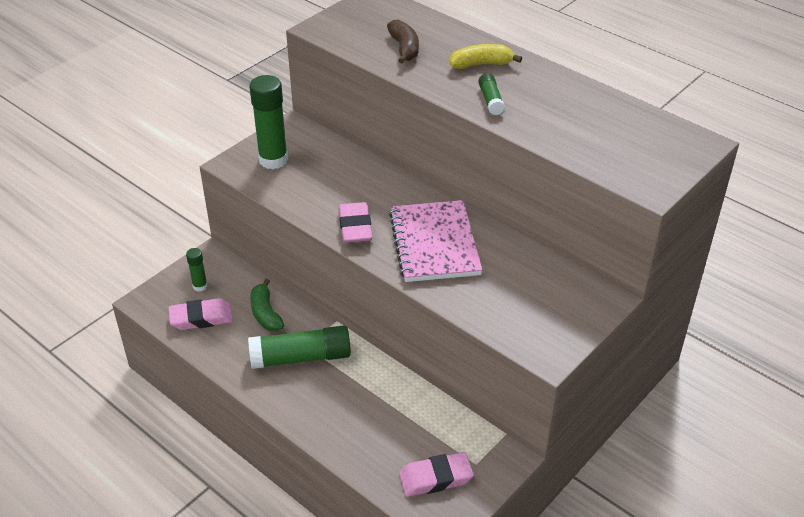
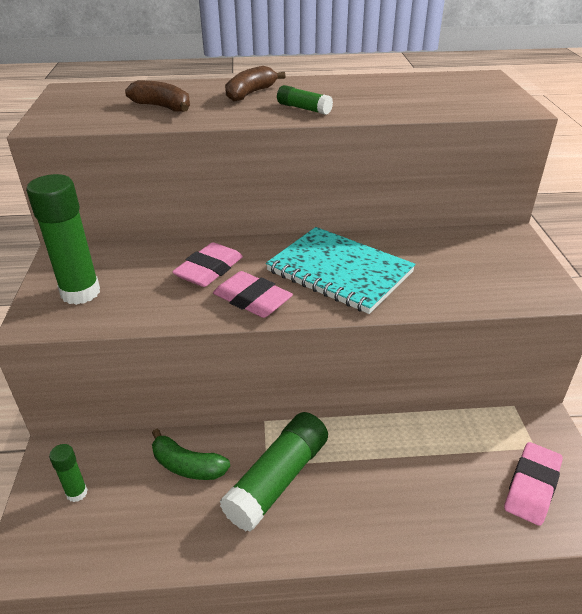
camera: 45 degrees left, 5 degrees down
(201, 318) = (120, 525): pink eraser -> pink eraser (209, 270)
(434, 243) = (339, 272): pink notebook -> turquoise notebook
(481, 64) = (250, 93): yellow banana -> brown banana

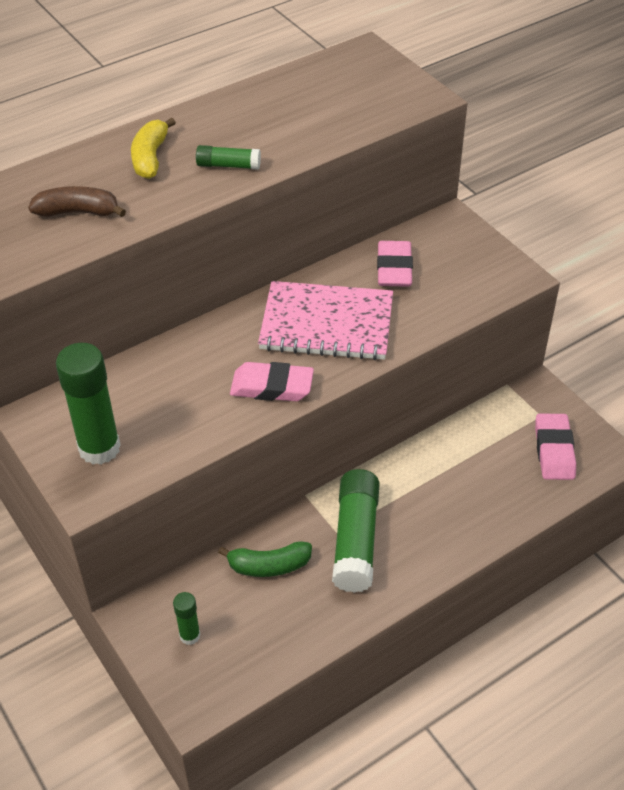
camera: 30 degrees left, 10 degrees up
(209, 270) = (203, 371): pink eraser -> pink eraser (394, 269)
(250, 93) = (150, 158): brown banana -> yellow banana
(339, 272) = (326, 324): turquoise notebook -> pink notebook

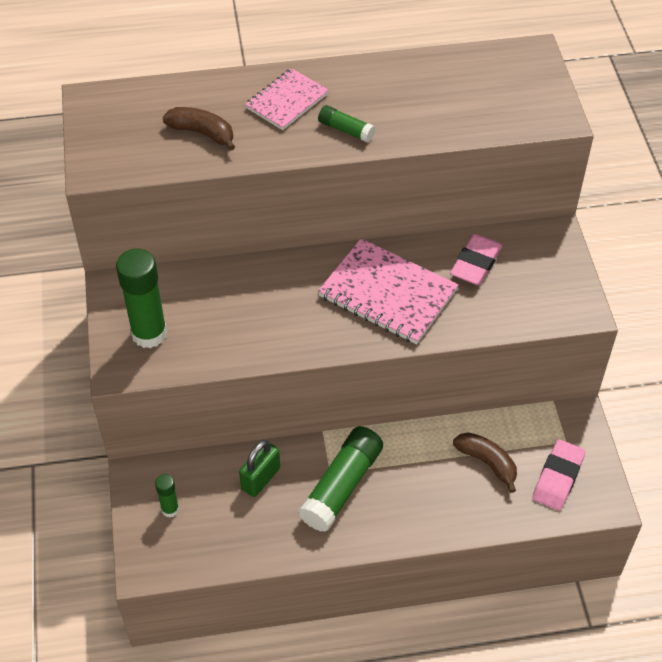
camera: 25 degrees right, 5 degrees up
(150, 158) = (287, 101): yellow banana -> pink notebook
(269, 566) = (260, 479): green banana -> green padlock
(272, 387) = (310, 333): pink eraser -> none
(481, 462) = (487, 462): none -> brown banana

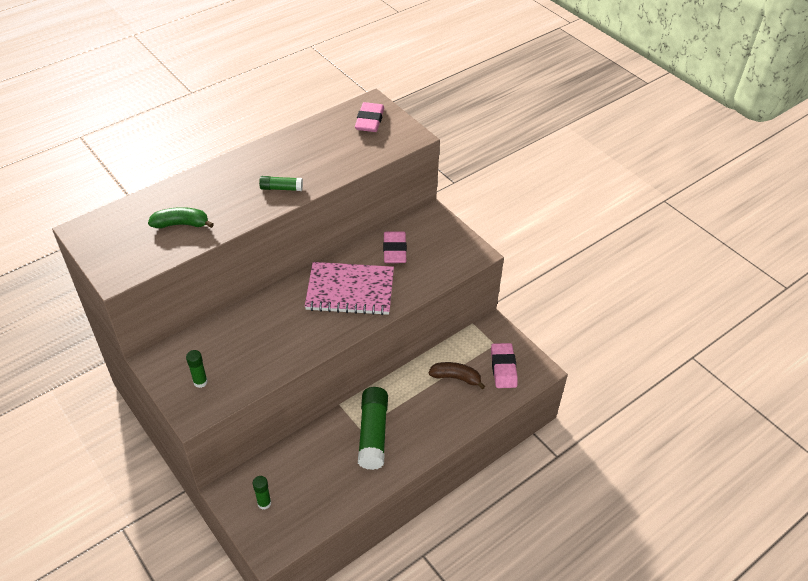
camera: 30 degrees left, 5 degrees down
(149, 334) = (200, 382): green glue stick -> green glue stick, size x0.51
(202, 133) = (181, 224): brown banana -> green banana
(260, 479) = (316, 453): green padlock -> none
(287, 101) = (229, 184): pink notebook -> none
(514, 77) = (369, 121): none -> pink eraser

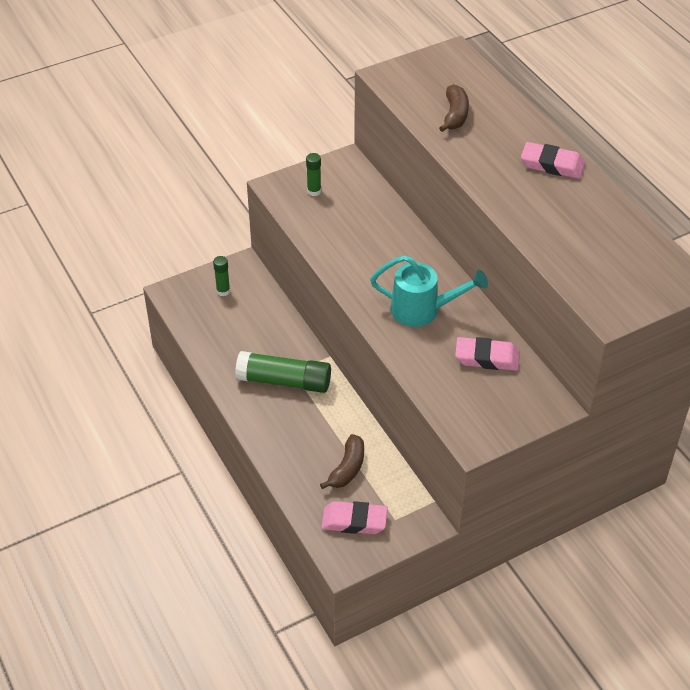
camera: 100 degrees right, 0 degrees up
(181, 224) = (455, 115): green banana -> brown banana
(281, 188) = (508, 189): green glue stick -> none
(350, 290) = (422, 310): pink notebook -> turquoise watering can
(369, 121) = (644, 275): pink eraser -> pink eraser (552, 165)

